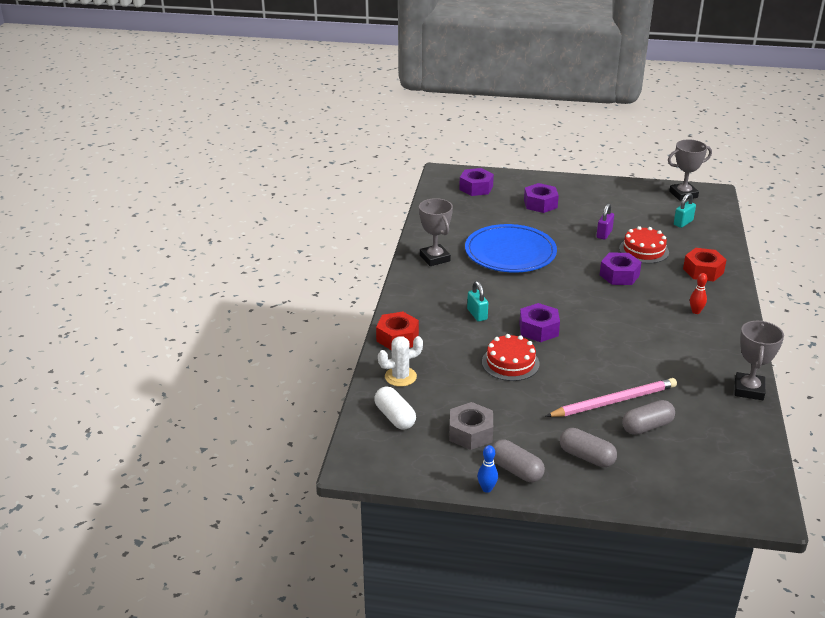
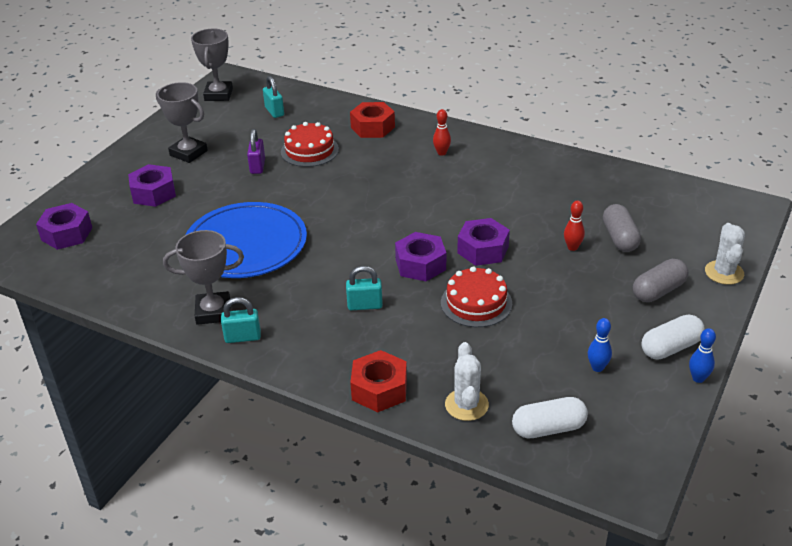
camera: 70 degrees left, 5 degrees up
(417, 275) = (243, 337): none -> turquoise padlock
(470, 433) = (597, 368): grey nut -> blue bowling pin
(516, 470) = (670, 348): grey capsule -> white capsule
(604, 234) = (257, 166): purple padlock -> purple padlock turned 45 degrees clockwise
(614, 401) = (572, 247): pink pencil -> red bowling pin
(619, 275) = (347, 180): purple nut -> purple nut (483, 250)
(640, 496) = (724, 273): none -> white cactus
(749, 390) = (581, 162): grey trophy -> grey trophy (188, 153)

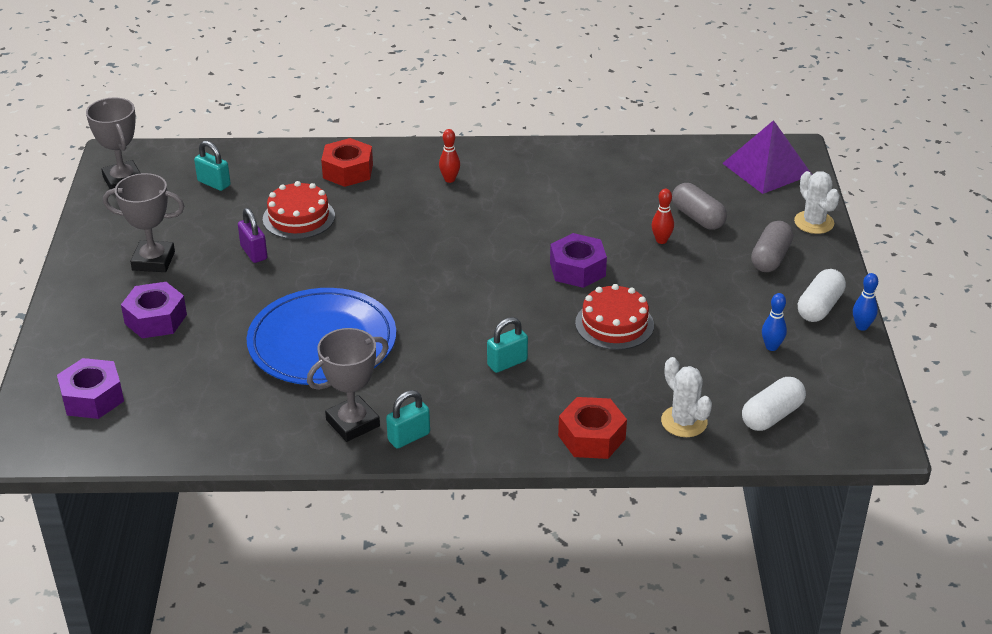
camera: 30 degrees left, 0 degrees up
(420, 264) = (528, 304): purple nut -> none
(715, 215) = (766, 169): none -> purple pyramid

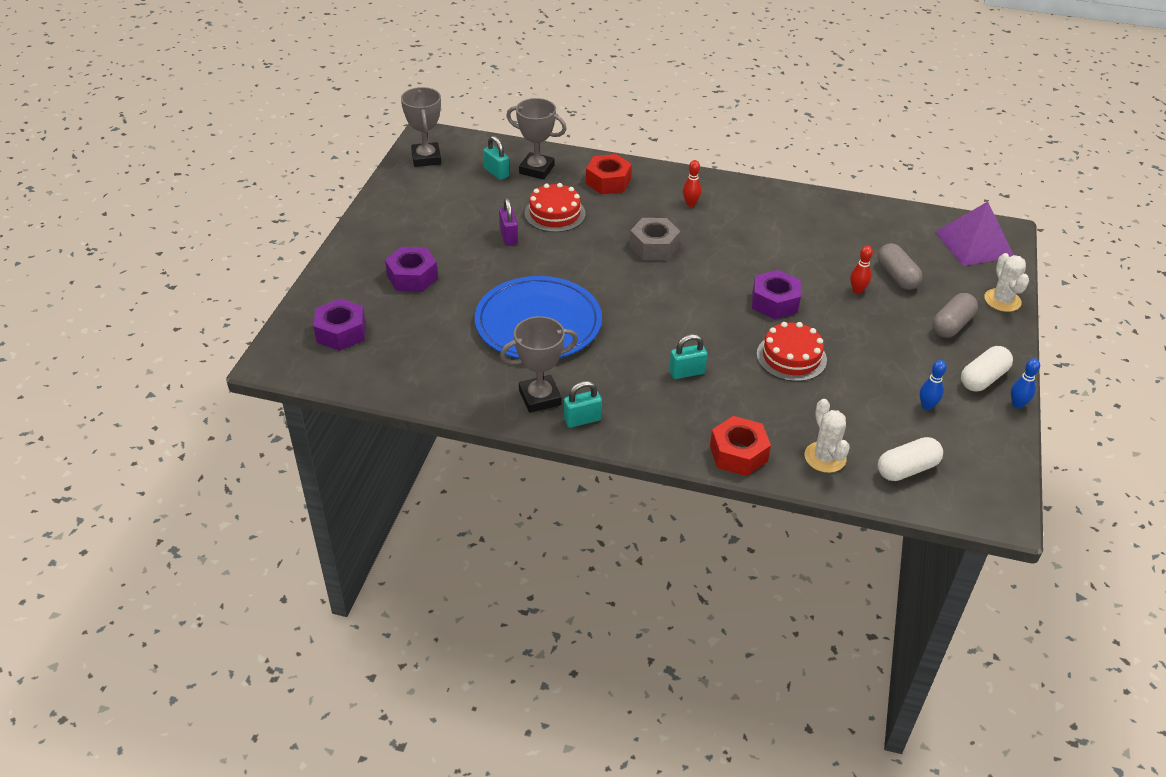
camera: 15 degrees right, 5 degrees up
(153, 261) = (427, 228): grey trophy -> grey trophy (536, 169)
(425, 234) = (654, 246): none -> grey nut

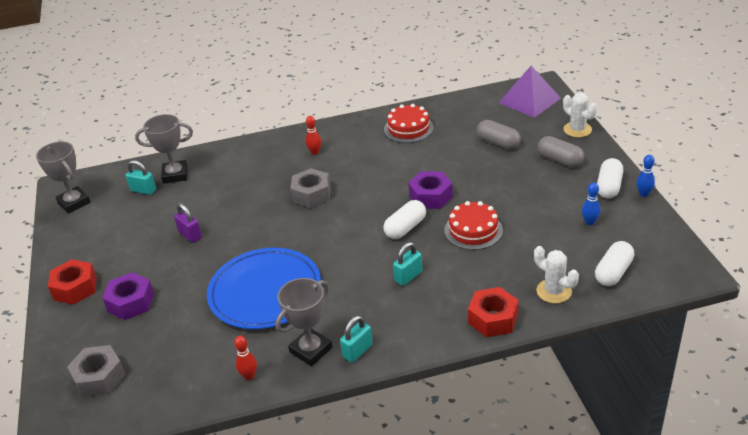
camera: 25 degrees left, 5 degrees down
(341, 332) = (99, 377): purple nut -> grey nut
(555, 213) = (215, 202): red cake -> red cake (408, 128)
(608, 181) = (239, 161): red nut -> red nut (75, 288)
(722, 323) = (405, 228): none -> white capsule
(857, 290) = (480, 163): red bowling pin -> red bowling pin (249, 376)
(951, 325) = (560, 160): grey capsule -> grey capsule turned 60 degrees counterclockwise

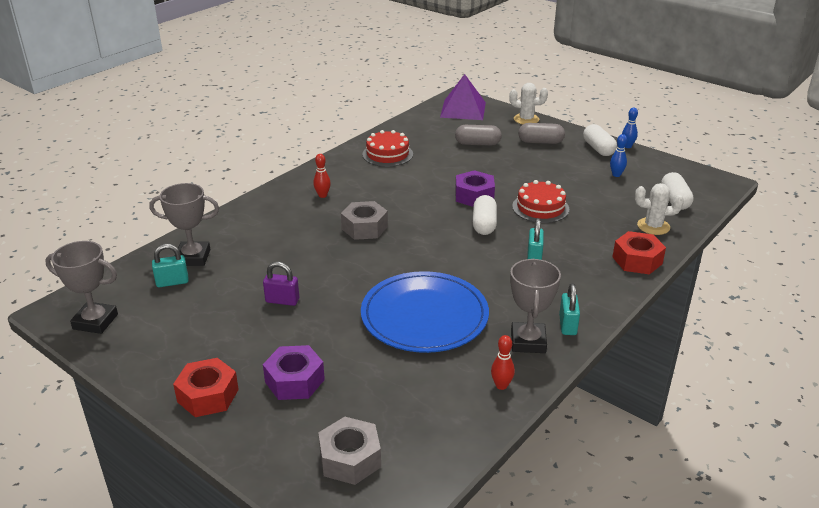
camera: 40 degrees left, 5 degrees down
(175, 175) = (193, 257): grey trophy -> grey trophy turned 45 degrees clockwise

